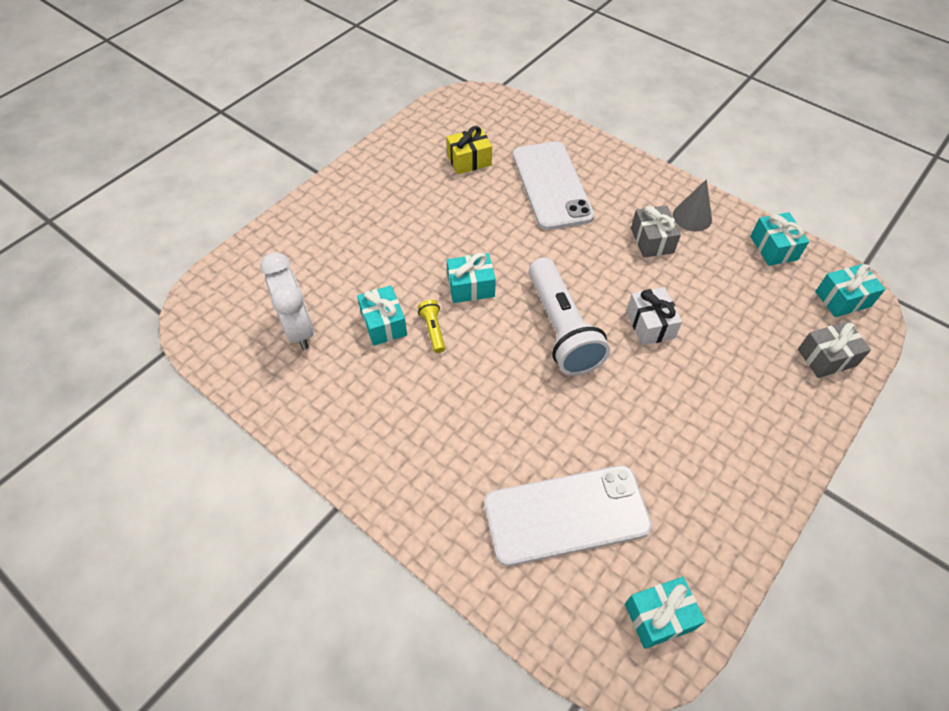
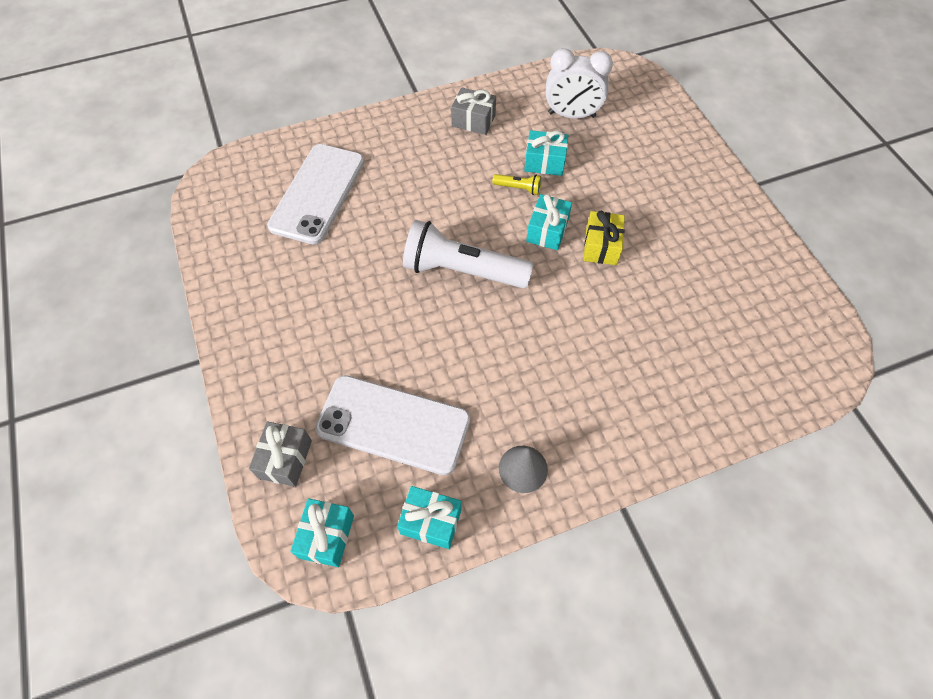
camera: 120 degrees right, 5 degrees up
(469, 160) = (718, 305): yellow gift -> yellow gift (601, 246)
(551, 185) = (643, 359): white phone -> white phone (393, 424)
(650, 324) = (421, 337): white gift -> none
(652, 240) = (514, 405): grey gift -> grey gift (473, 121)
(659, 617) = (221, 205): turquoise gift -> none

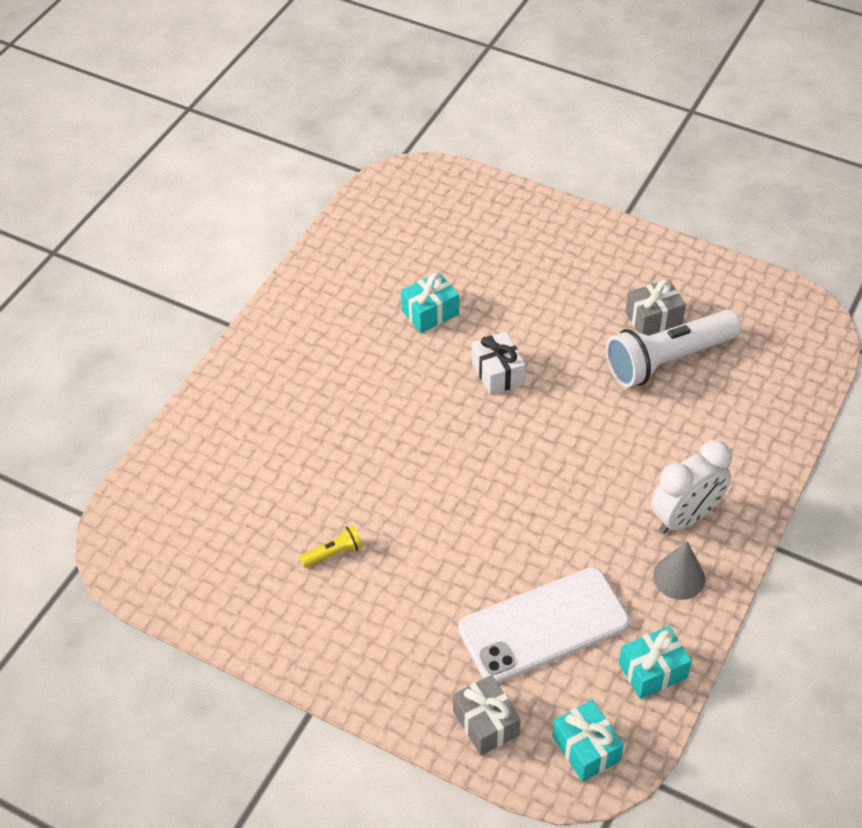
camera: 40 degrees left, 10 degrees down
(317, 193) = (246, 487): white phone -> none
(462, 270) = (462, 459): white flashlight -> white flashlight (668, 360)
(473, 121) = (321, 316): grey gift -> grey gift (653, 318)
(518, 188) = (432, 352): yellow flashlight -> yellow flashlight (334, 553)
(547, 231) = (497, 373): turquoise gift -> white gift
(571, 115) = (408, 251): white clock -> white clock (685, 517)
(601, 246) = (556, 355): yellow gift -> none

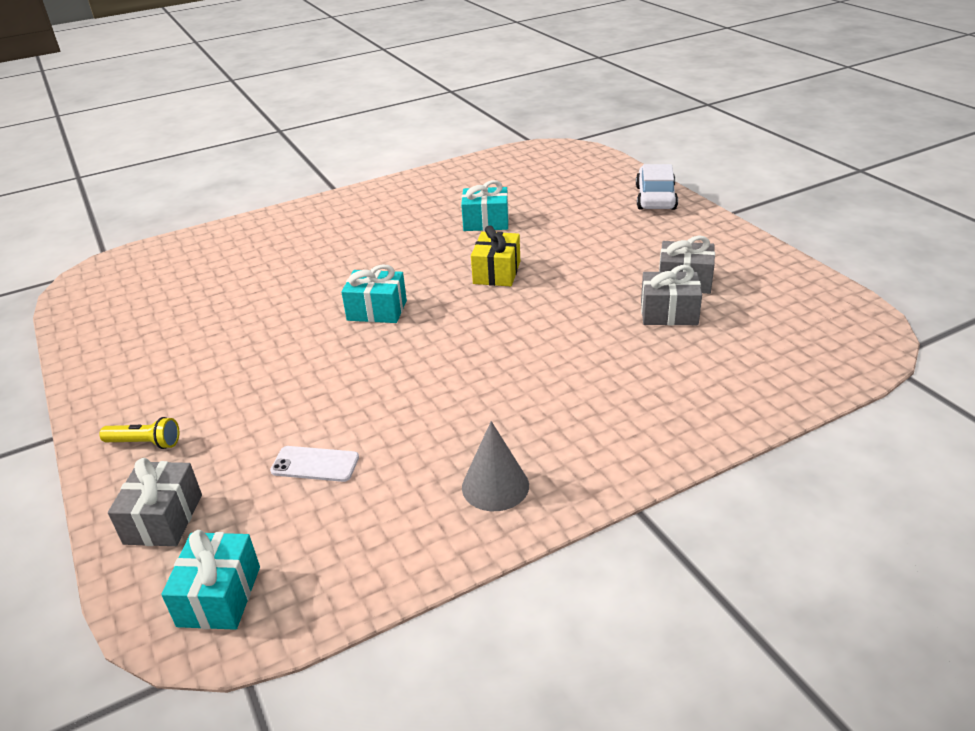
camera: 35 degrees right, 15 degrees down
(334, 553) = (220, 337): yellow flashlight -> yellow flashlight (145, 443)
(497, 373) = (497, 272): white gift -> yellow gift
(543, 625) = (315, 464): white phone -> white phone, size x0.42
(552, 218) = (655, 198): none -> white car
(652, 671) = (371, 559): turquoise gift -> turquoise gift (377, 310)
(668, 360) = (669, 313): white flashlight -> grey gift
(685, 517) = (558, 438): white clock -> none

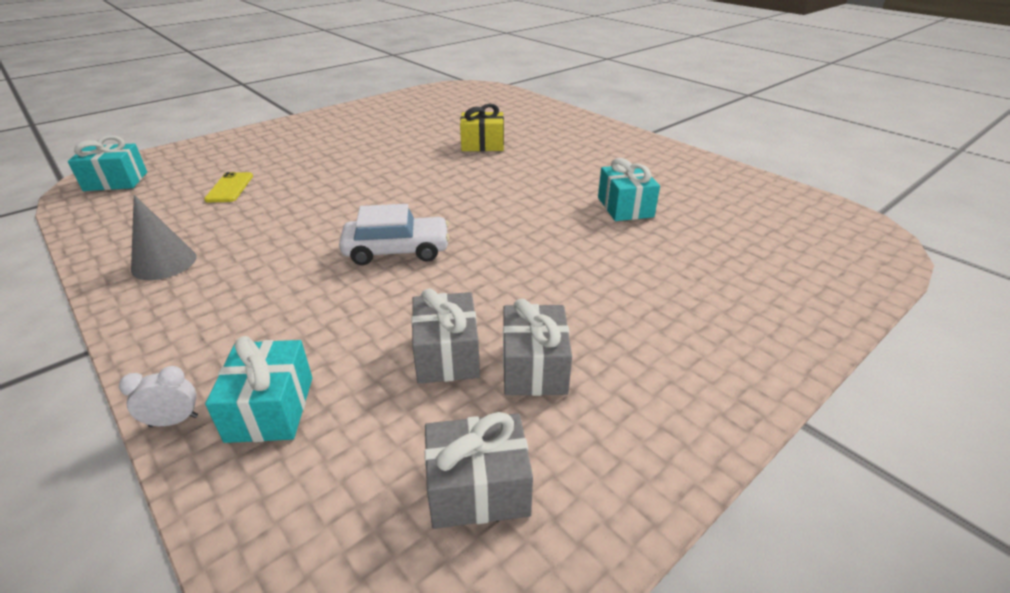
camera: 75 degrees right, 0 degrees up
(145, 443) = (276, 135): yellow flashlight -> none
(163, 519) = (198, 154): grey gift -> grey gift (478, 488)
(315, 464) = (230, 188): white phone -> yellow phone
(377, 310) = (435, 178): turquoise gift -> turquoise gift (270, 408)
(497, 272) = (516, 225): yellow gift -> yellow gift (482, 144)
(655, 198) = (784, 328): white car -> white car (397, 250)
(734, 431) = (174, 421): none -> white clock

